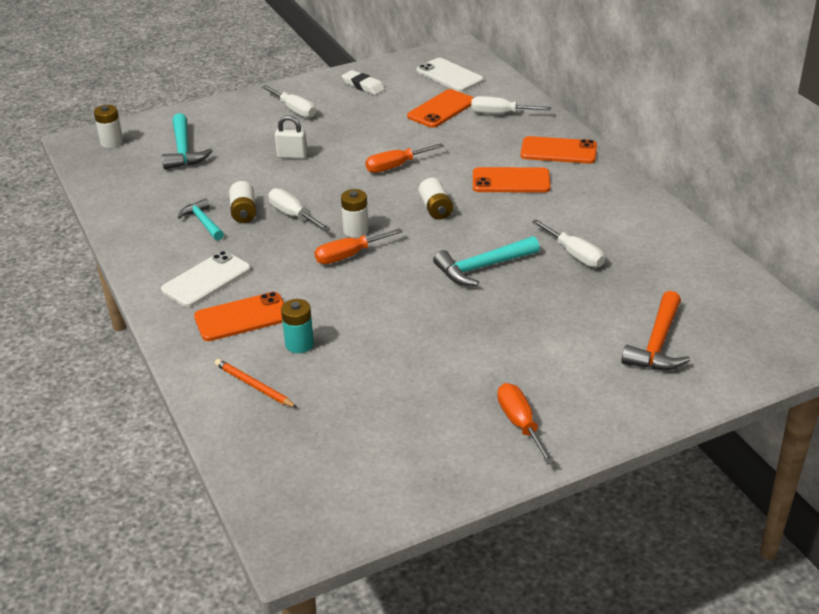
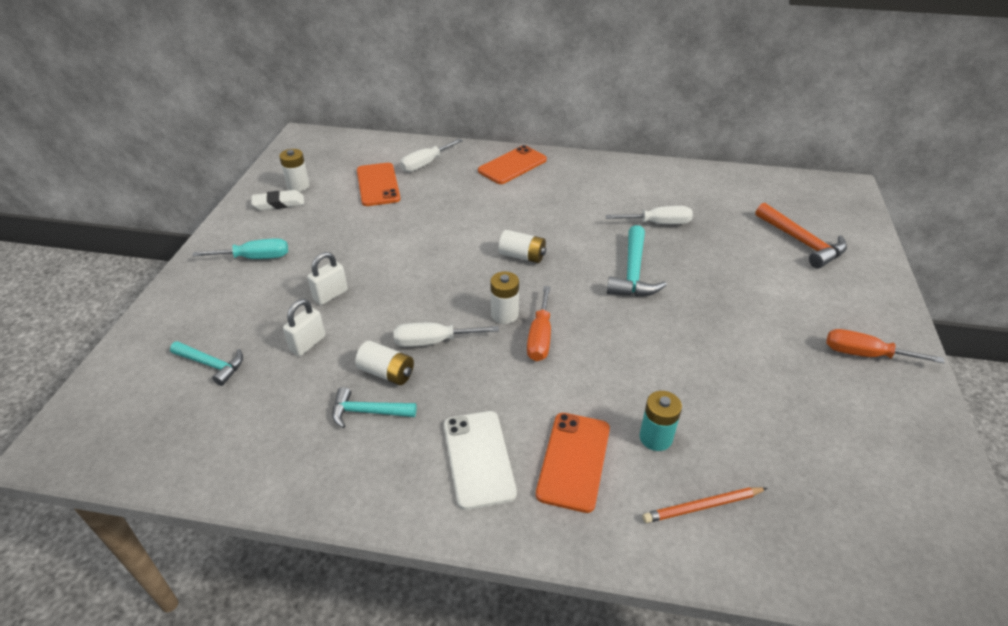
camera: 55 degrees left, 5 degrees up
(112, 142) = (104, 416): white battery -> white battery (298, 186)
(183, 151) = (212, 365): turquoise hammer -> turquoise hammer, size x0.67
(237, 172) = (308, 344): none -> white padlock
(294, 110) = (255, 258): white screwdriver -> turquoise screwdriver
(395, 166) = (431, 246): orange screwdriver -> none
(449, 76) = (334, 158): white phone -> none
(511, 181) = (526, 203): orange phone -> none

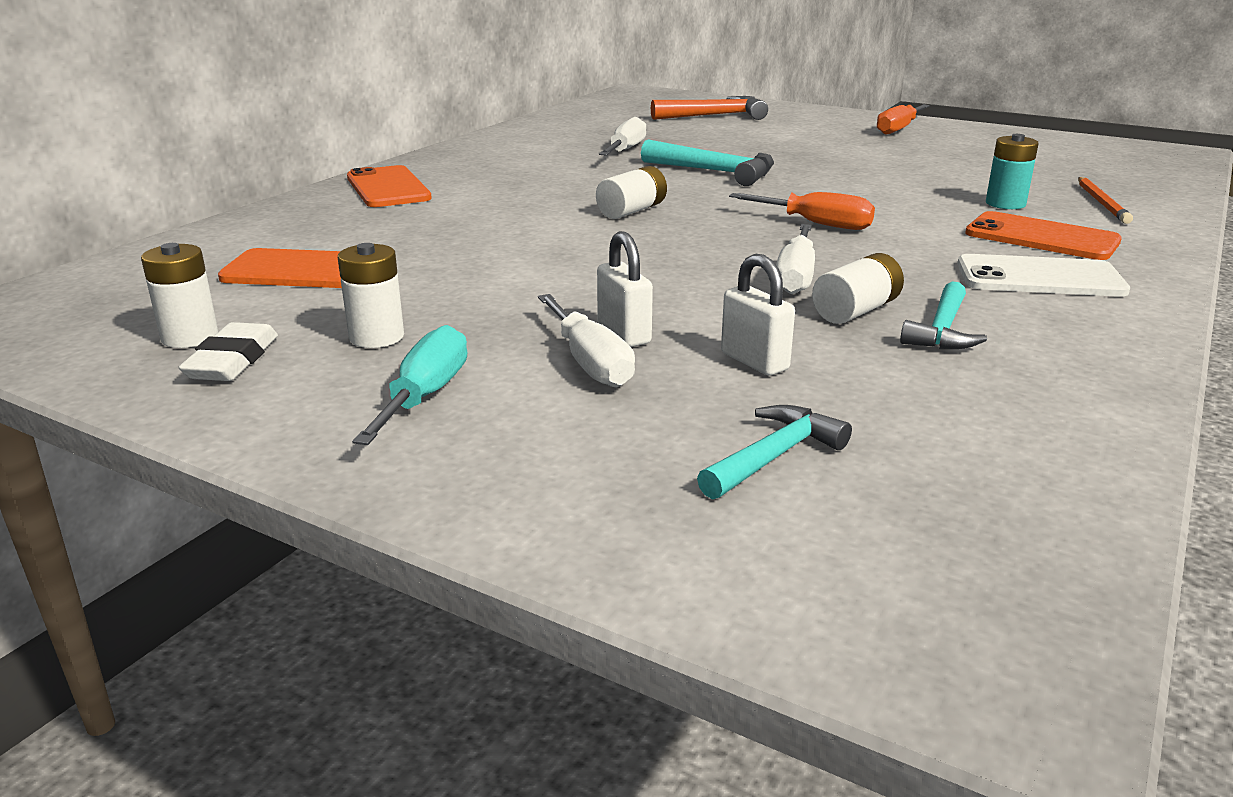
camera: 70 degrees left, 15 degrees down
(425, 164) = (290, 233): white screwdriver -> white screwdriver (590, 363)
(504, 314) = (758, 234): white battery -> white battery (376, 337)

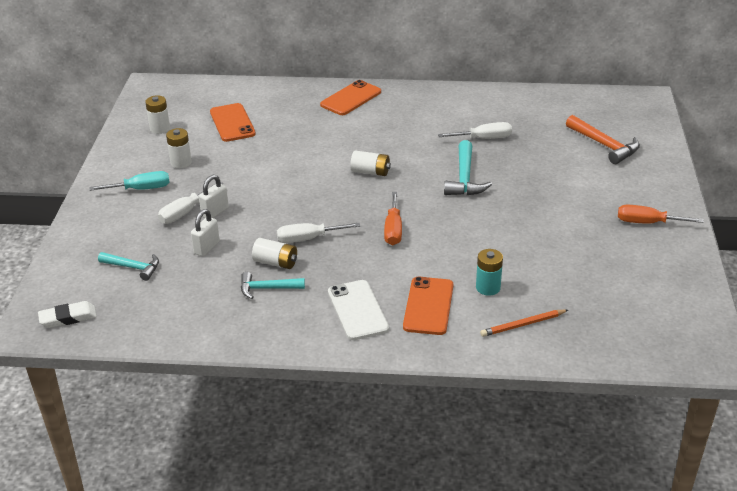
camera: 65 degrees right, 10 degrees up
(232, 360) = (147, 144): white eraser -> white eraser (68, 318)

